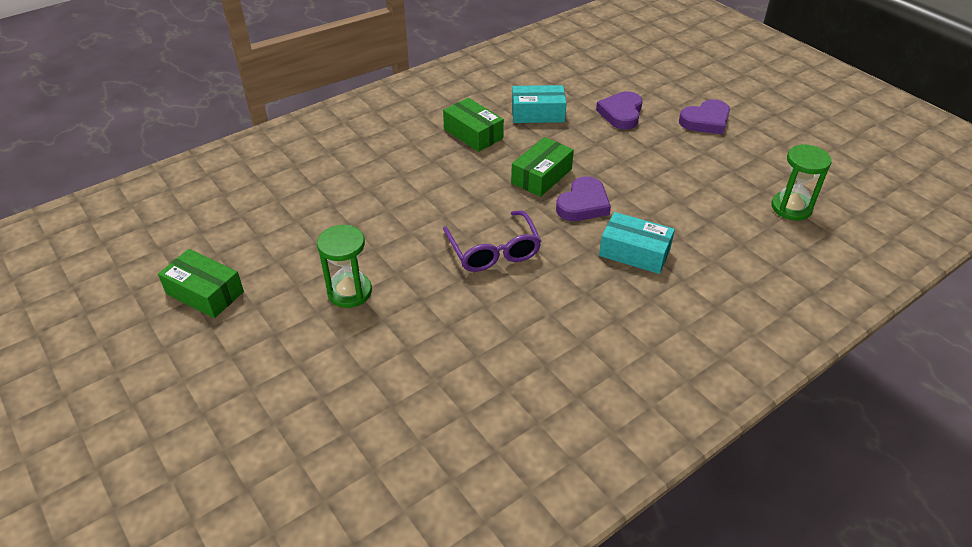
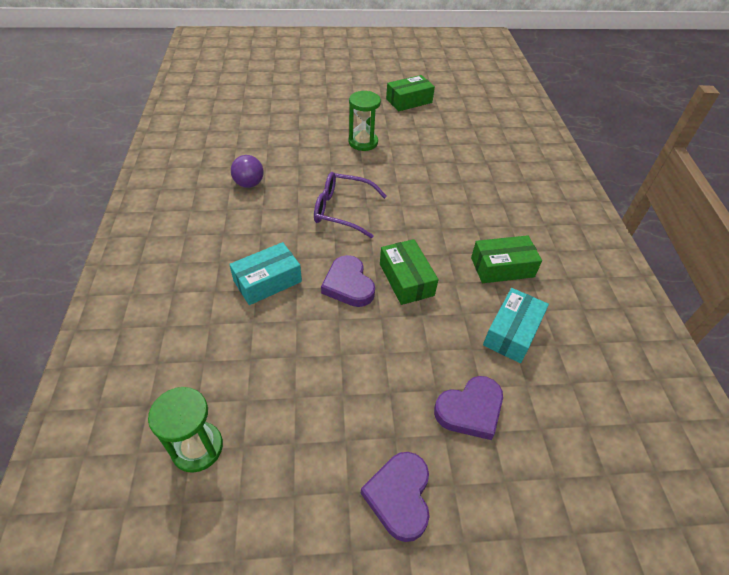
camera: 120 degrees right, 5 degrees up
(523, 349) = (249, 184): none -> purple ball
(621, 113) = (470, 410): purple heart -> purple heart turned 105 degrees clockwise

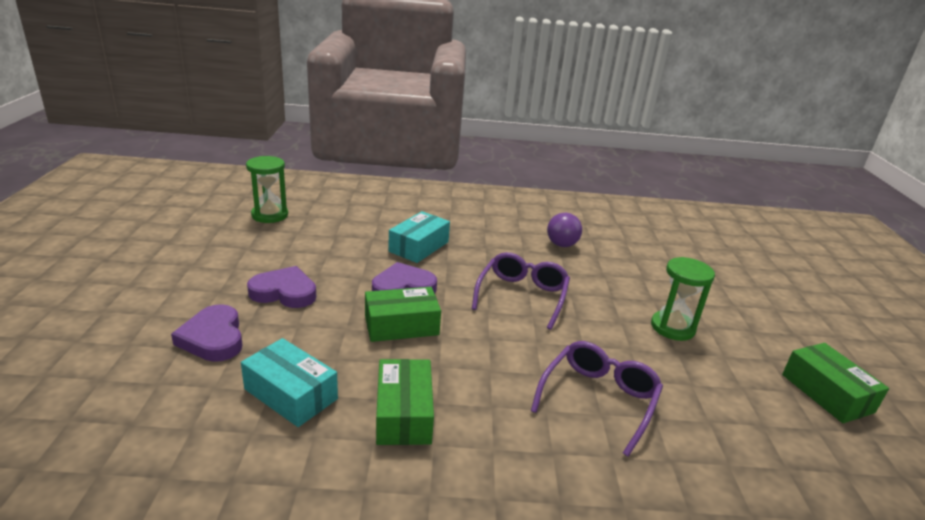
camera: 95 degrees right, 20 degrees down
(267, 281) = (419, 247): turquoise box -> turquoise box turned 60 degrees clockwise
(399, 496) = (167, 286): purple heart -> purple heart (284, 292)
(450, 181) = (599, 399): none -> purple glasses

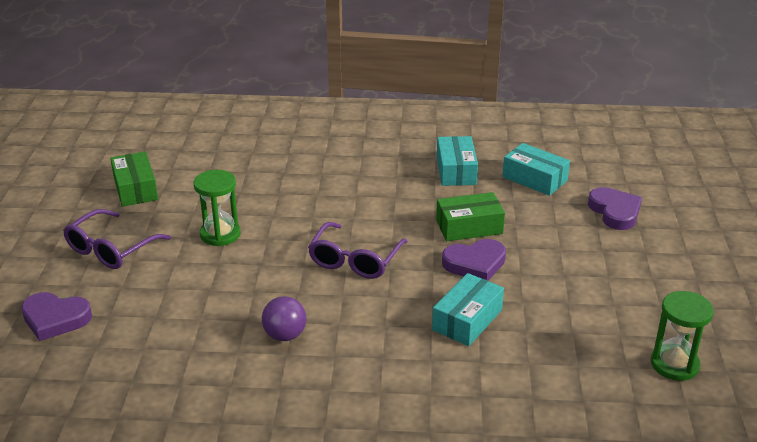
camera: 175 degrees left, 5 degrees up
(284, 292) = (585, 253): purple heart -> purple heart (55, 319)
(404, 413) = (456, 170): green box -> turquoise box
(599, 399) = (318, 181): purple glasses -> purple glasses (111, 249)

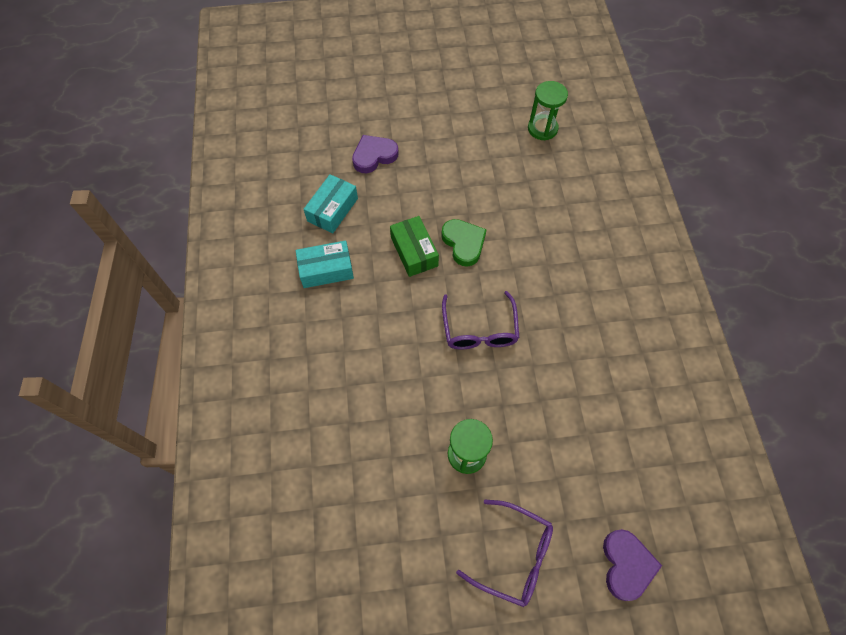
camera: 100 degrees left, 30 degrees up
(135, 189) = (403, 574): green box -> none
(285, 335) = (587, 362): purple ball -> none
(355, 260) = (479, 330): purple glasses -> purple glasses turned 75 degrees clockwise
(467, 320) = (532, 242): turquoise box -> none
(475, 264) = (463, 243): purple heart -> green heart

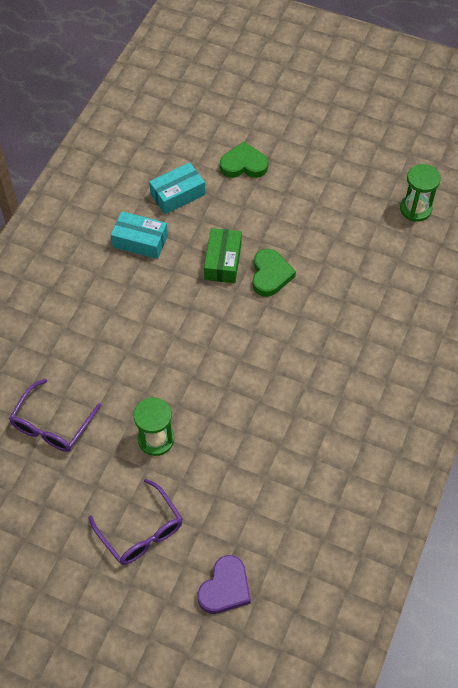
camera: 30 degrees right, 5 degrees down
(374, 156) = (243, 164): purple heart -> green heart
(479, 330) = (234, 351): purple glasses -> purple glasses (52, 425)

